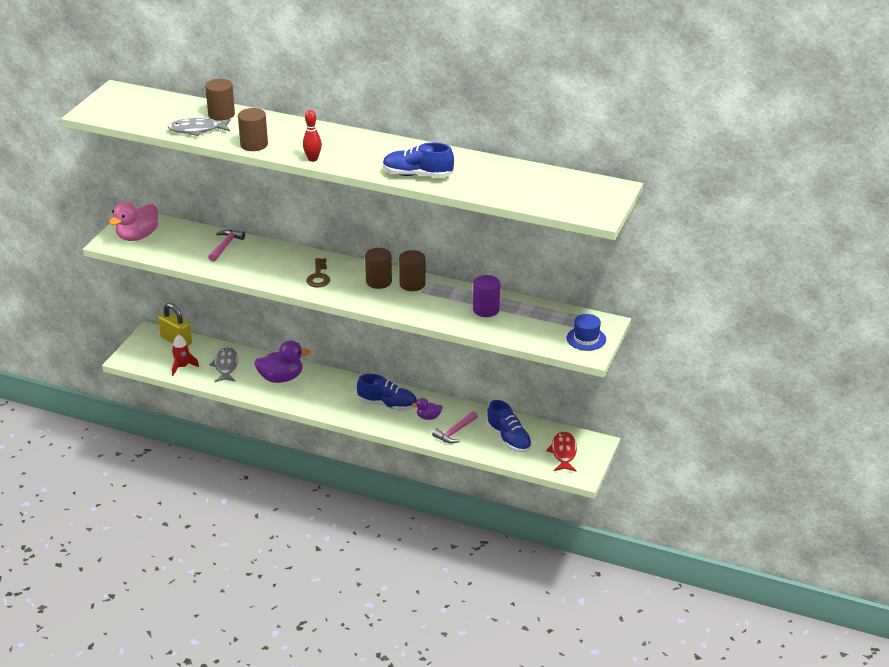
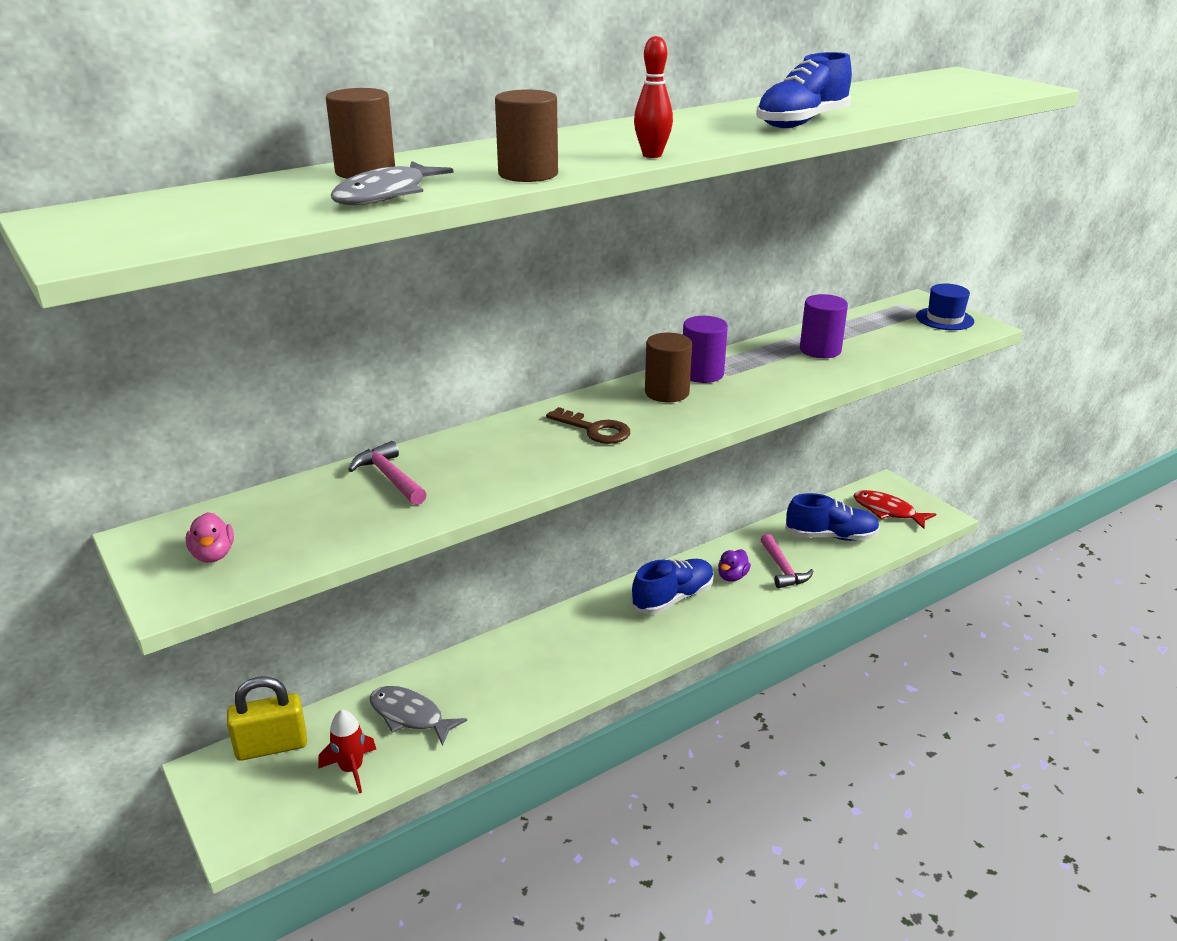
camera: 55 degrees left, 5 degrees down
(137, 236) = (213, 555): pink duck -> pink duck, size x0.53
(281, 378) = (508, 670): purple duck -> none
(412, 284) = (702, 374): brown cylinder -> purple cylinder

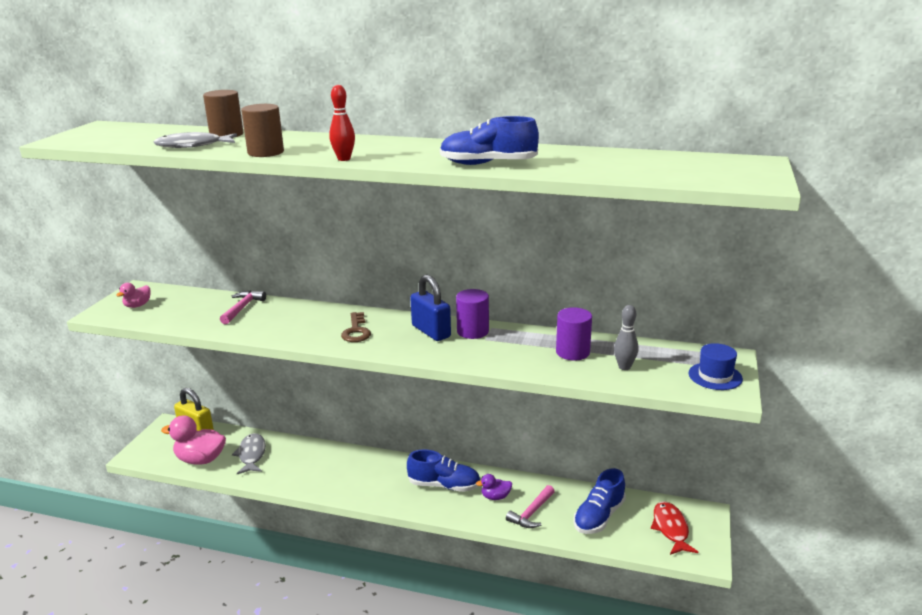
camera: 50 degrees right, 5 degrees down
(351, 769) = (200, 459): red rocket -> pink duck
(667, 392) = (431, 331): brown cylinder -> blue padlock
(831, 536) = (599, 516): blue shoe -> blue shoe turned 75 degrees clockwise
(880, 342) = (624, 367): none -> grey bowling pin

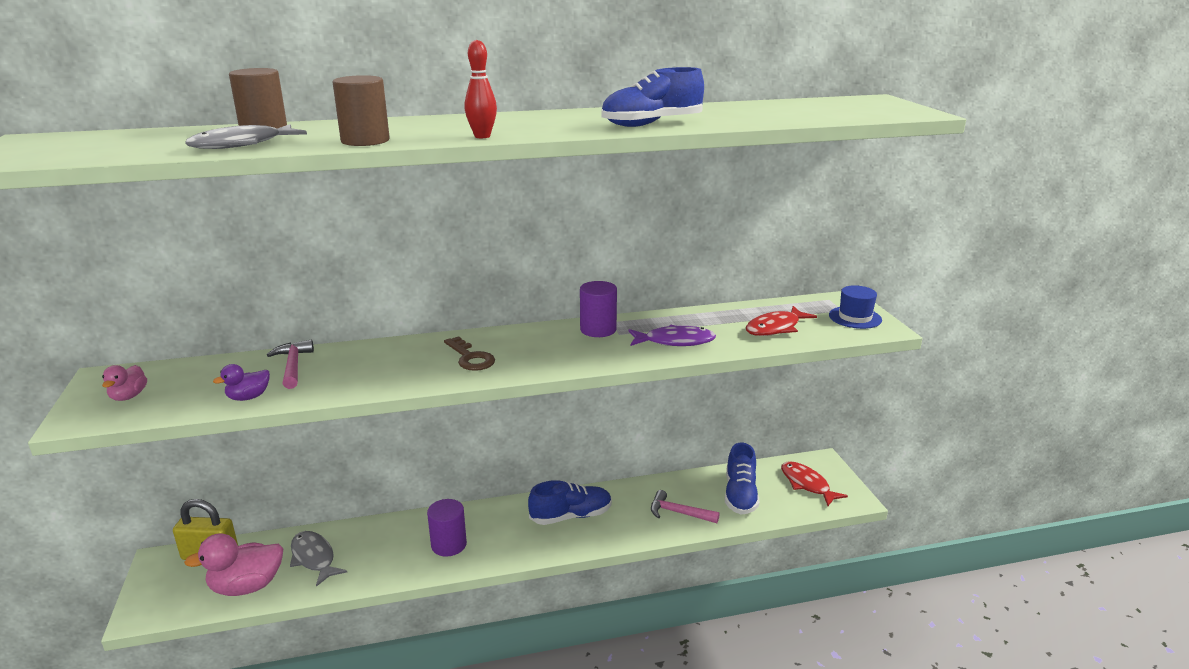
camera: 30 degrees left, 0 degrees up
(431, 331) = (555, 339): blue padlock -> none
(495, 497) = (631, 509): purple duck -> purple duck (248, 397)
(522, 357) = (675, 341): none -> purple fish
(531, 513) = (678, 513): pink hammer -> pink hammer turned 105 degrees clockwise
(572, 352) = (715, 326): purple cylinder -> purple cylinder (449, 545)
(624, 367) = (775, 328): grey bowling pin -> red fish

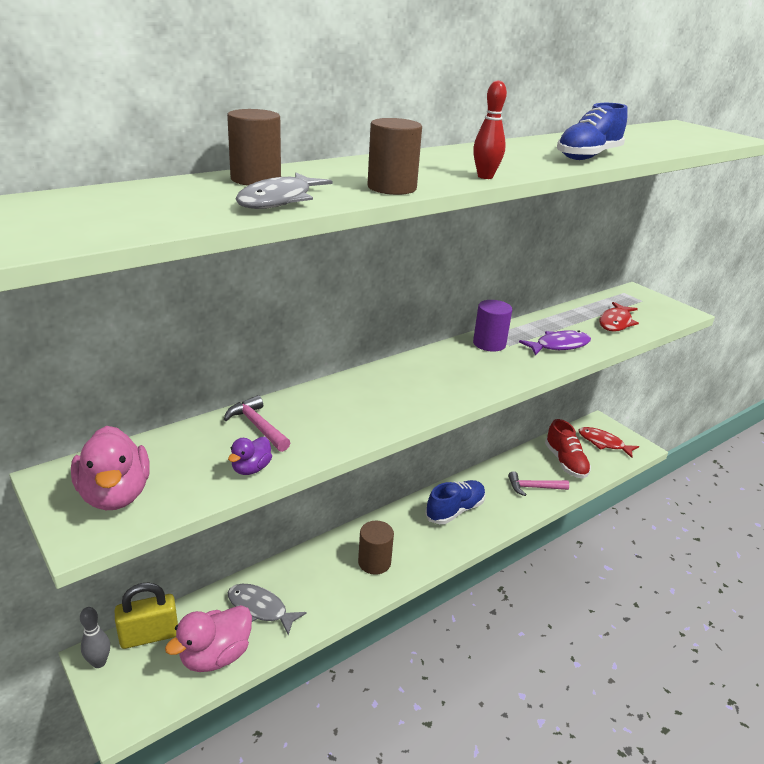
camera: 25 degrees left, 5 degrees up
(129, 396) = (115, 495): pink duck -> pink duck, size x1.90
(158, 565) = (99, 662): none -> grey bowling pin
(449, 545) = (374, 562): purple cylinder -> brown cylinder
(470, 358) = (415, 388): brown key -> none
(740, 495) = (565, 462): blue shoe -> red shoe
(855, 317) = (657, 306): blue hat -> none

